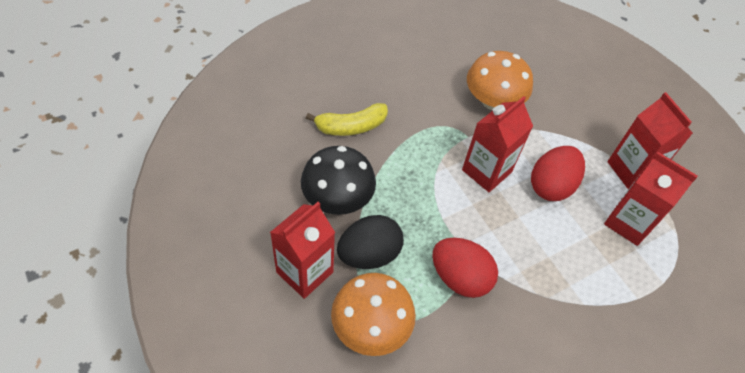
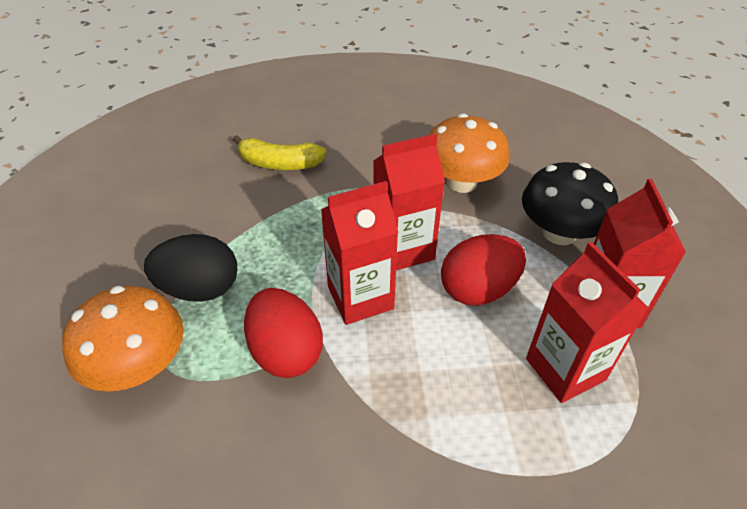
camera: 30 degrees right, 10 degrees down
(304, 272) = (117, 282): red carton -> red carton (360, 298)
(337, 198) = (211, 224): black mushroom -> black mushroom (559, 232)

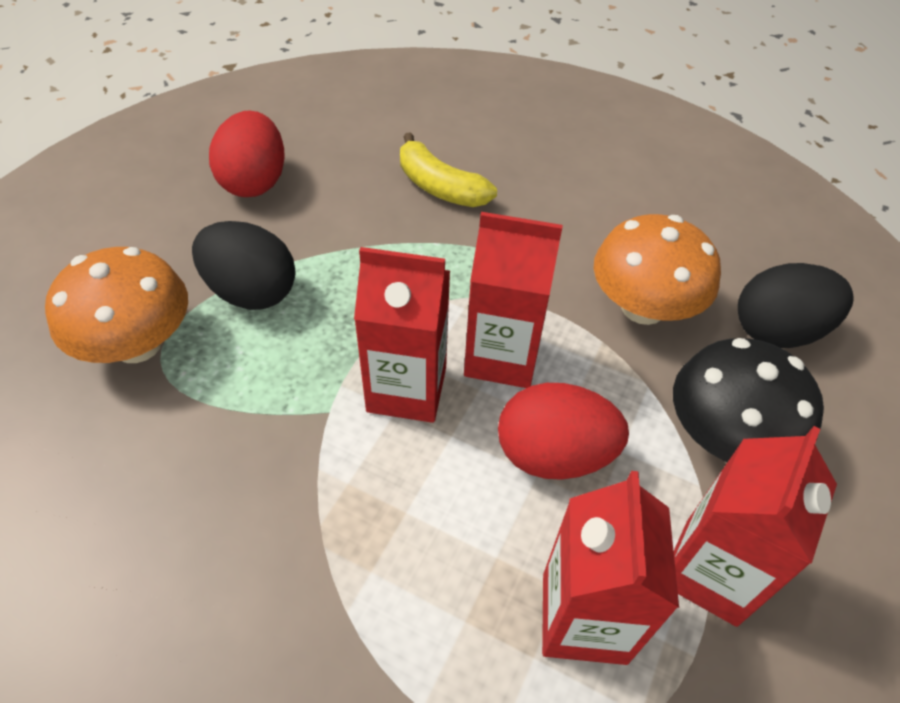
camera: 30 degrees right, 5 degrees up
(286, 352) = (282, 408): red egg -> red egg (254, 182)
(541, 163) = (777, 331): none -> black egg

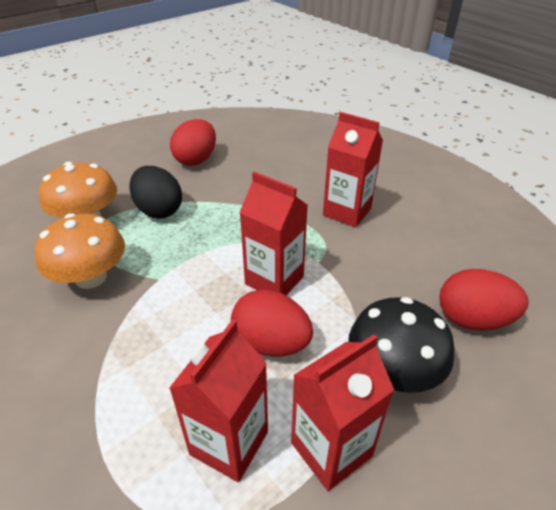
camera: 25 degrees right, 10 degrees down
(406, 389) = (208, 281): red carton -> red carton (347, 212)
(440, 187) = (296, 184): yellow banana -> none
(643, 307) = (383, 278): orange mushroom -> orange mushroom (91, 277)
(777, 331) = (472, 319): black egg -> red egg

